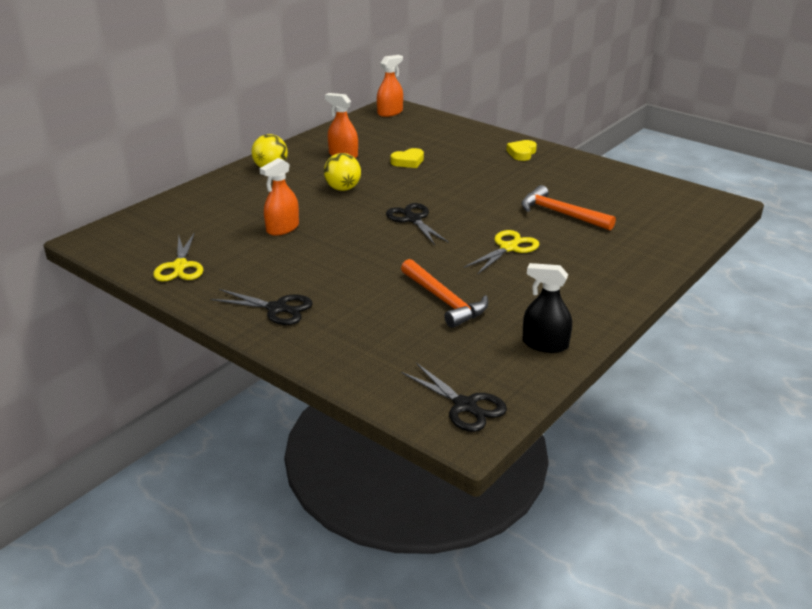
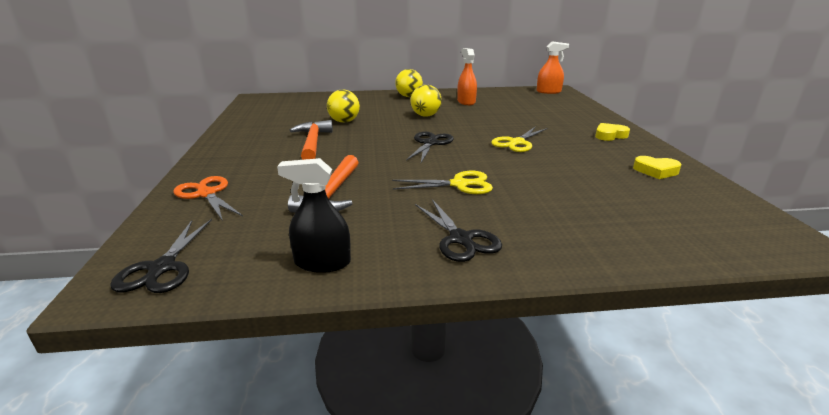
camera: 45 degrees right, 5 degrees down
(180, 266) = (256, 119): yellow scissors -> yellow scissors (517, 143)
(277, 309) = (239, 154): black scissors -> black scissors (461, 239)
(282, 228) = (344, 121): orange spray bottle -> yellow ball
(351, 352) = (206, 194): none -> orange scissors
(408, 162) = (502, 115): yellow heart -> yellow heart (656, 171)
(545, 344) = (322, 262): black spray bottle -> black spray bottle turned 60 degrees counterclockwise
(560, 213) = (560, 181): orange hammer -> orange hammer (312, 143)

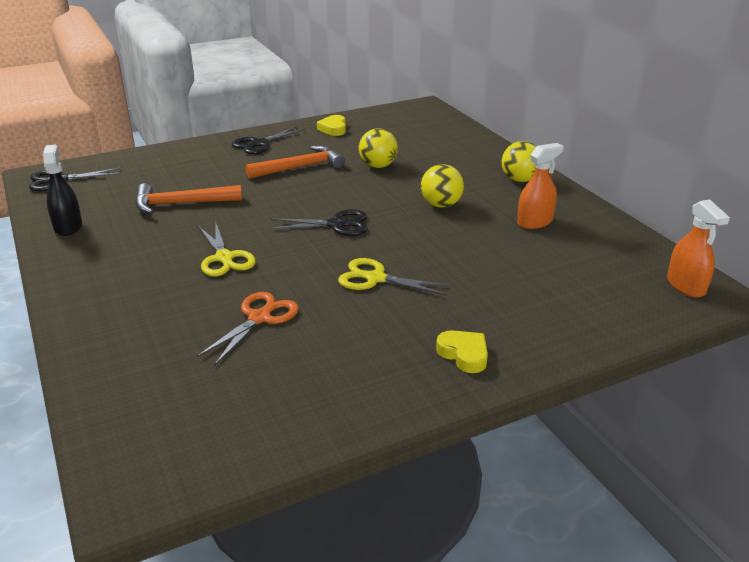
camera: 70 degrees right, 5 degrees up
(206, 194) = (167, 159): orange scissors -> orange scissors (259, 318)
(461, 239) = (109, 274): black scissors -> black scissors (259, 144)
(656, 171) = (325, 393): yellow heart -> yellow heart (333, 129)

